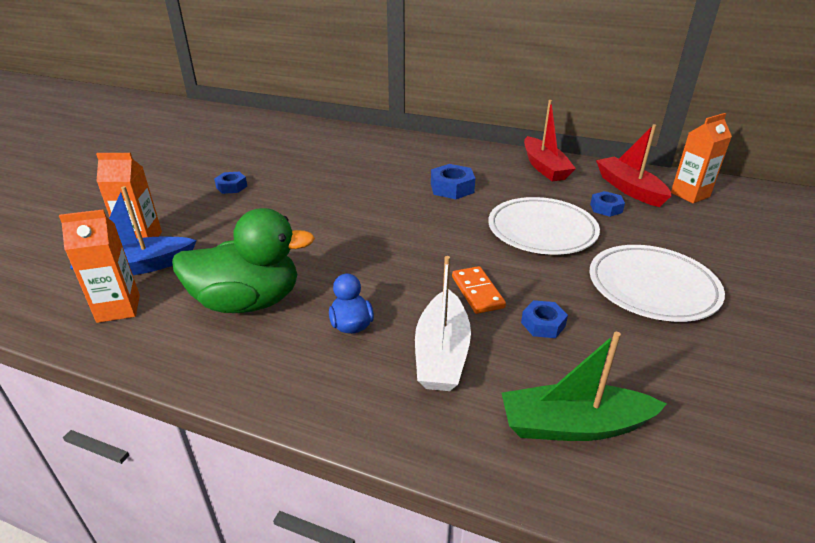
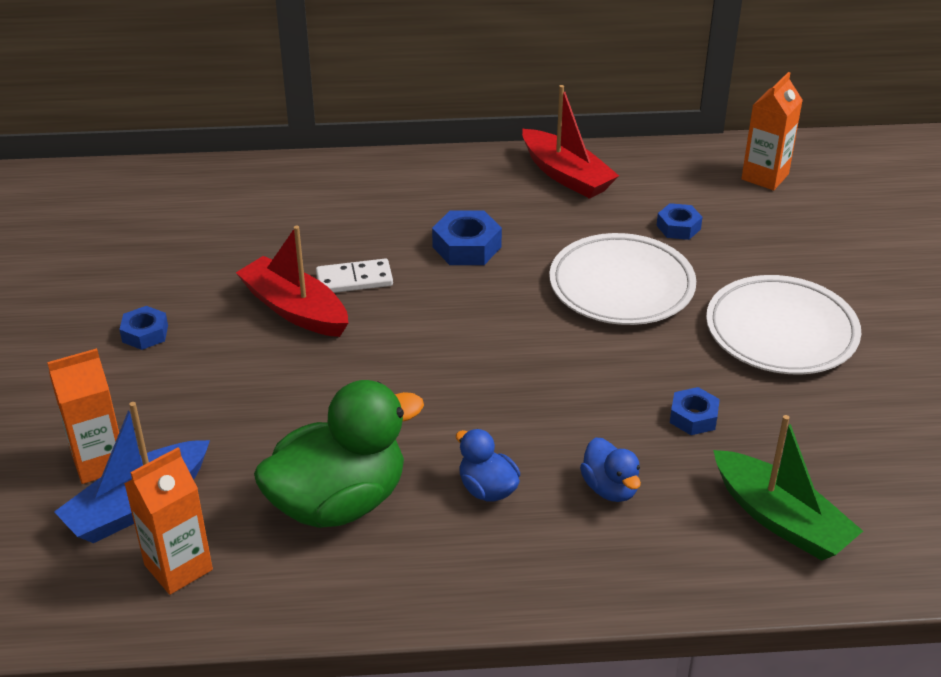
camera: 25 degrees left, 5 degrees up
(369, 189) = (354, 279): none -> white domino
(442, 353) = (610, 488): white boat -> blue duck
(477, 292) = (599, 399): orange domino -> none
(573, 425) = (781, 519): green boat -> green boat turned 105 degrees counterclockwise
(629, 189) = (690, 186): red boat -> red boat (295, 309)

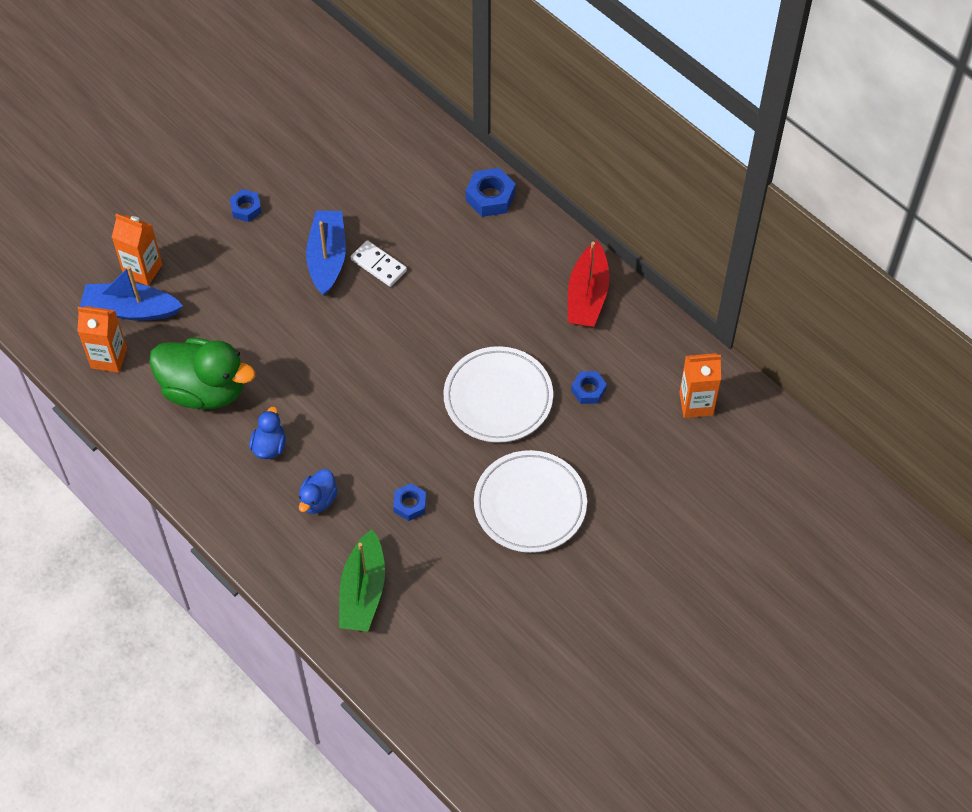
camera: 50 degrees right, 20 degrees up
(295, 309) = (327, 258): red boat -> blue boat
(466, 247) = (461, 296): blue nut -> blue nut (490, 197)

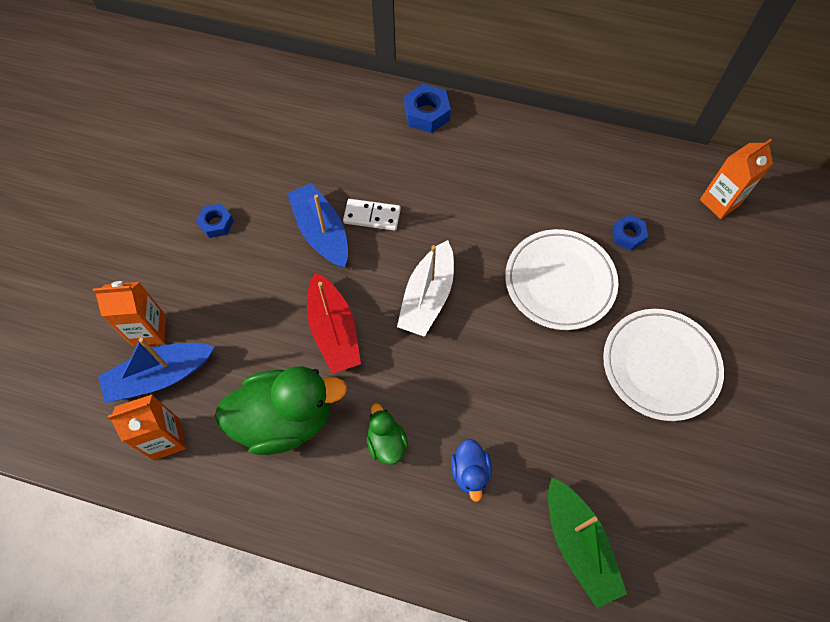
camera: 30 degrees left, 5 degrees up
(269, 446) = (386, 443): blue duck -> green duck
(378, 354) = (427, 297): none -> white boat
(410, 504) = (557, 427): blue nut -> none
(587, 295) = (565, 156): red boat -> red boat (334, 331)

